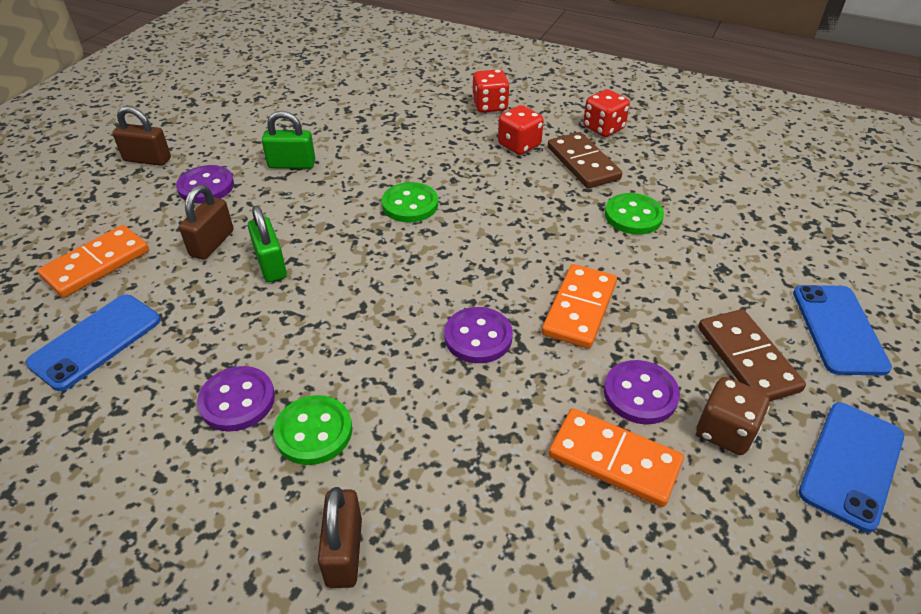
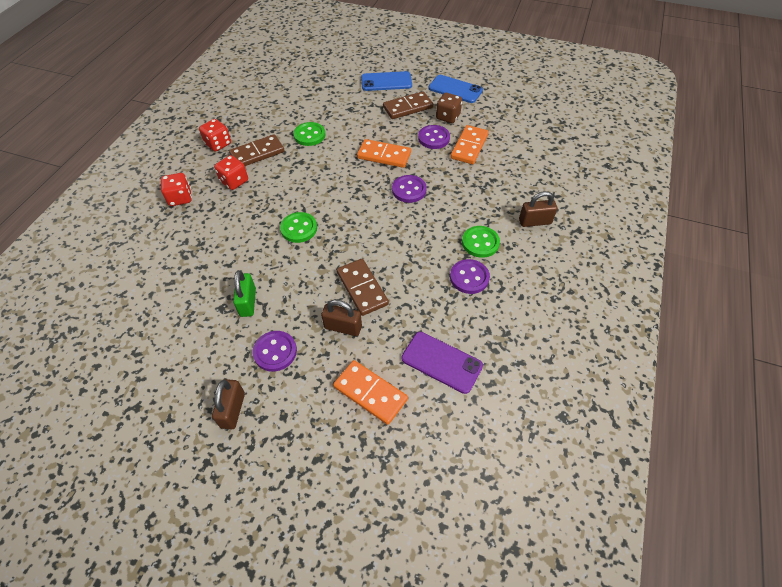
camera: 95 degrees left, 10 degrees up
(96, 341) = (441, 362): blue phone -> purple phone
(271, 265) = (362, 288): green padlock -> brown domino

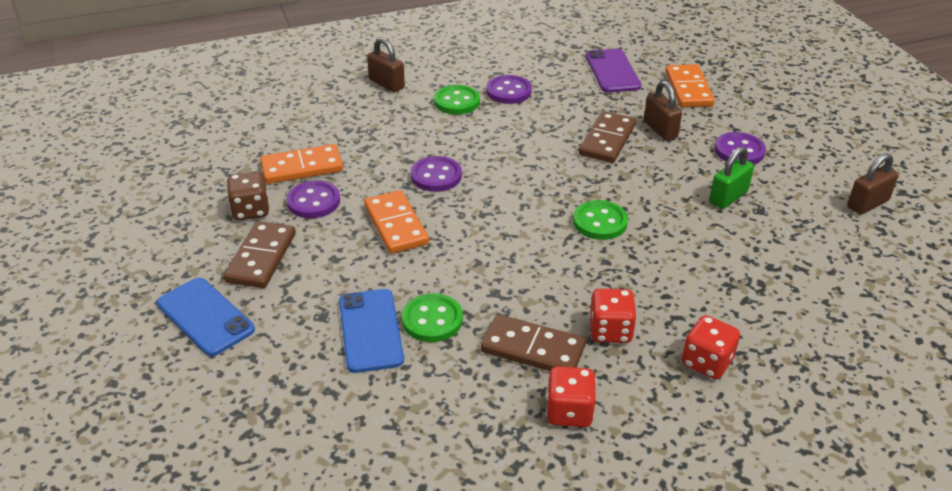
camera: 130 degrees left, 15 degrees down
(233, 410) = (812, 141): brown padlock -> brown padlock (868, 204)
(407, 107) = (261, 257): brown domino -> brown domino turned 75 degrees clockwise
(455, 89) = (168, 234): blue phone -> blue phone (370, 330)

